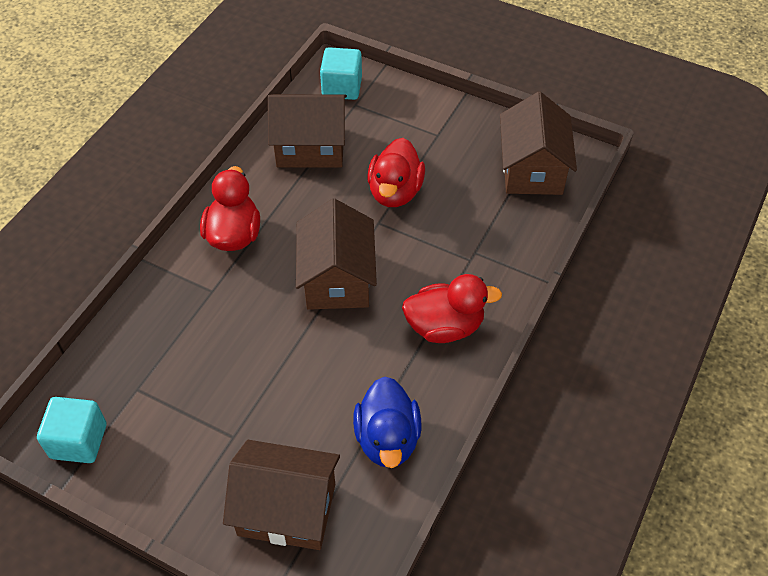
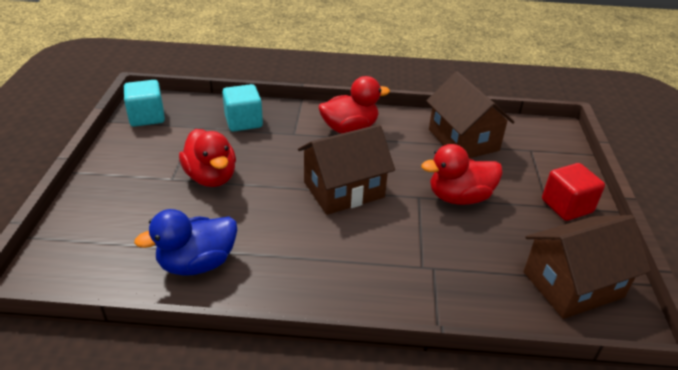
camera: 65 degrees right, 15 degrees down
(287, 509) = (114, 223): brown house -> none
(342, 87) = (540, 138): turquoise cube -> turquoise cube (243, 122)
(444, 122) = (566, 206): none -> red cube
(445, 326) = (334, 269): red duck -> red duck (211, 177)

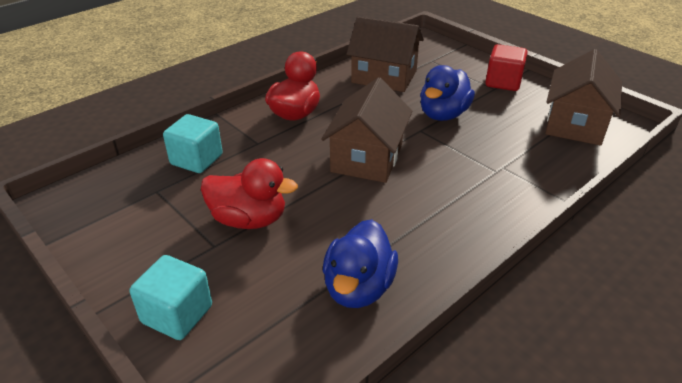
camera: 45 degrees left, 0 degrees up
(147, 117) = (86, 214): turquoise cube -> turquoise cube (177, 314)
(459, 197) = (443, 114): red duck -> blue duck

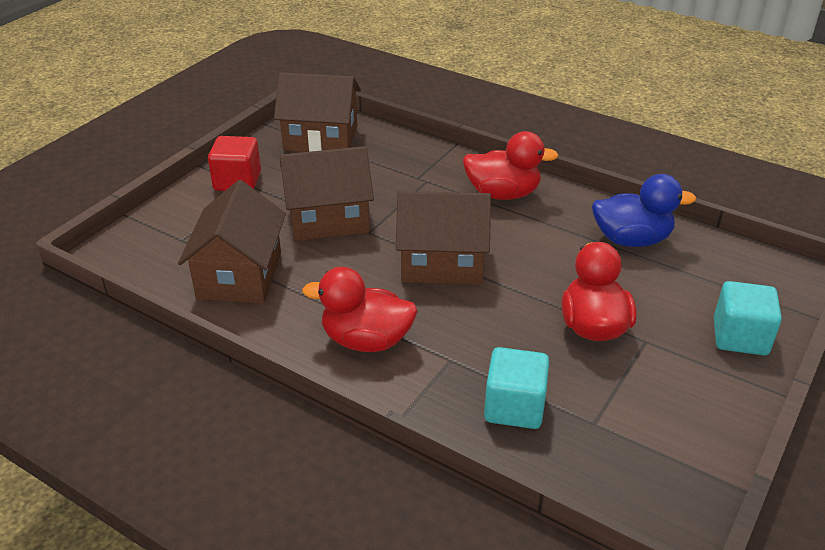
camera: 105 degrees left, 0 degrees up
(443, 114) = (328, 218): blue duck -> brown house
(465, 214) = (503, 194): none -> red duck

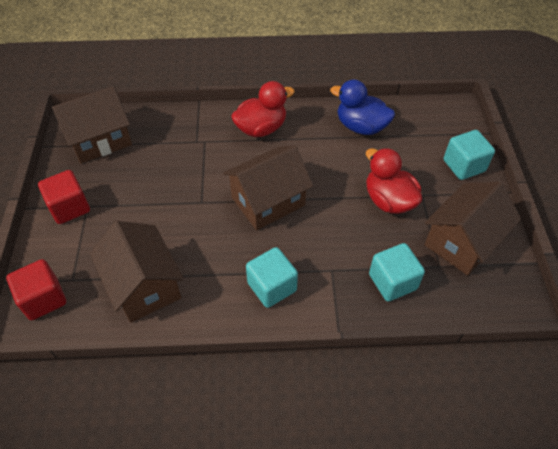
camera: 35 degrees left, 15 degrees up
(142, 242) = (43, 299): none -> red cube
(328, 218) = (165, 205): brown house -> brown house (462, 242)
(366, 340) = (272, 287): red duck -> turquoise cube
(631, 240) = (361, 127): blue duck -> blue duck turned 120 degrees counterclockwise

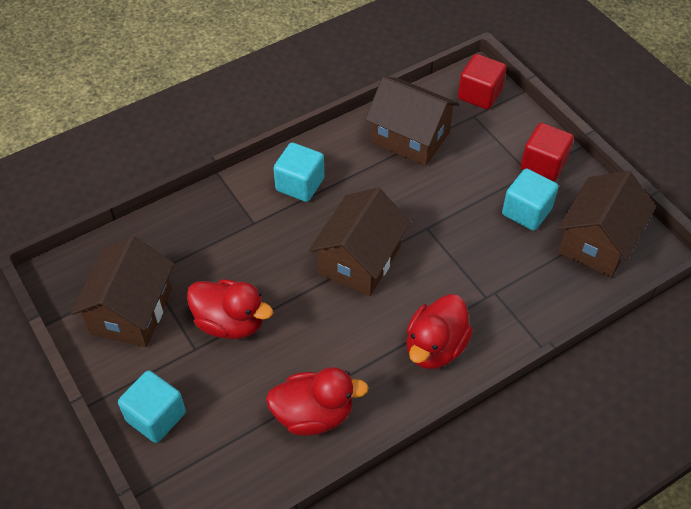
camera: 150 degrees right, 0 degrees up
(361, 127) = (313, 414): blue duck -> red duck
(392, 282) = (190, 238): turquoise cube -> turquoise cube (526, 211)

